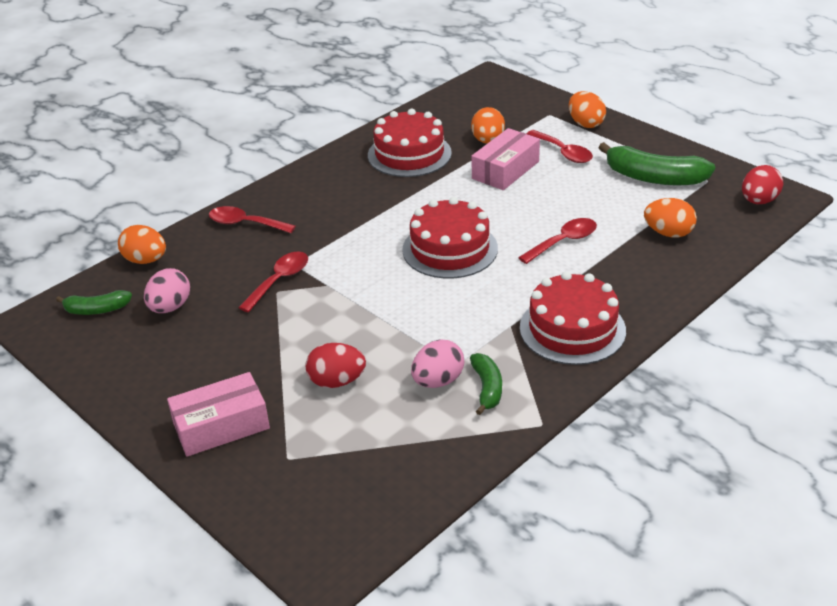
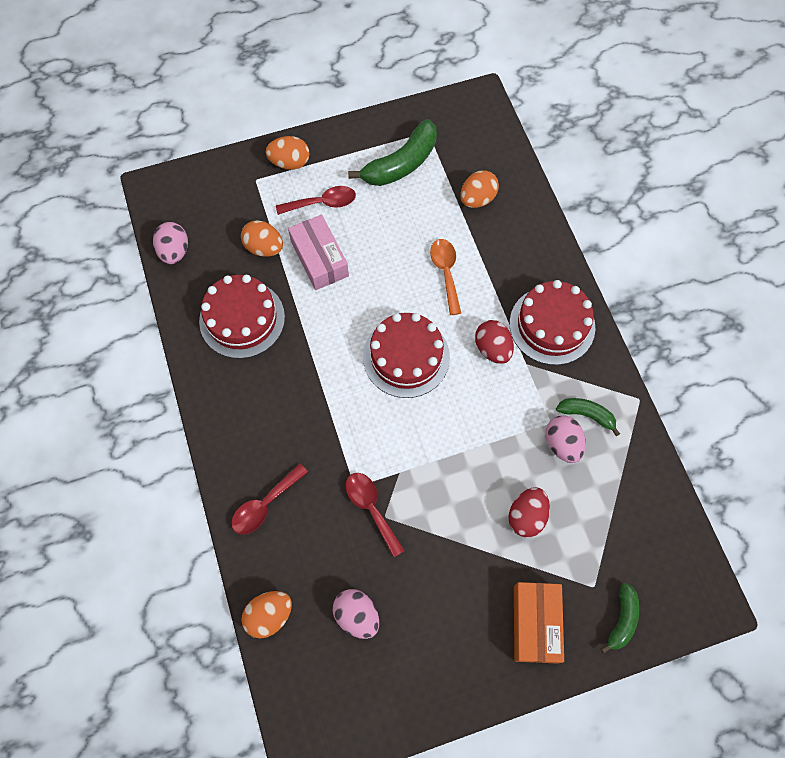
camera: 65 degrees left, 30 degrees up
(96, 310) = (323, 684): green banana -> green banana (621, 620)
(221, 426) = (535, 624): pink box -> orange box
(442, 104) = (174, 251): none -> pink egg
(563, 242) = (446, 272): red spoon -> orange spoon
(758, 201) = (474, 119): red egg -> red egg (492, 349)

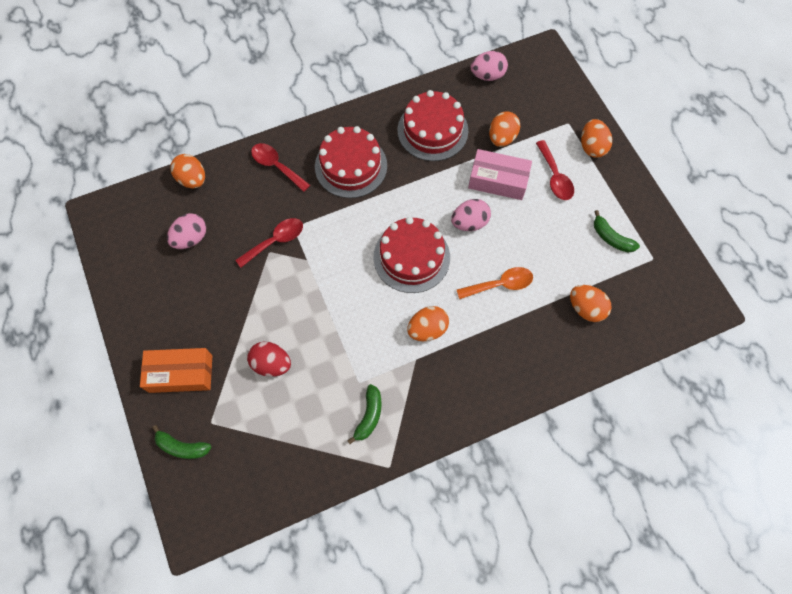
camera: 85 degrees right, 0 degrees up
(319, 258) = (498, 180): pink box -> pink box turned 45 degrees clockwise
(401, 164) = (611, 238): green banana -> green banana, size x0.56
(492, 349) = (427, 329): red egg -> orange egg
(552, 325) = (458, 382): red cake -> red cake (351, 166)
(562, 444) = (339, 393): pink egg -> pink egg (469, 222)

